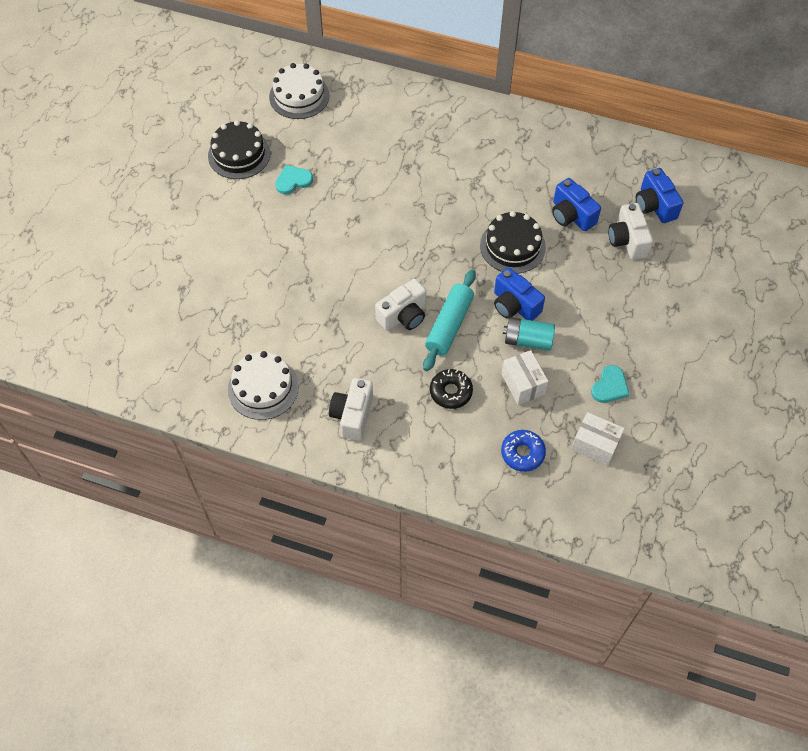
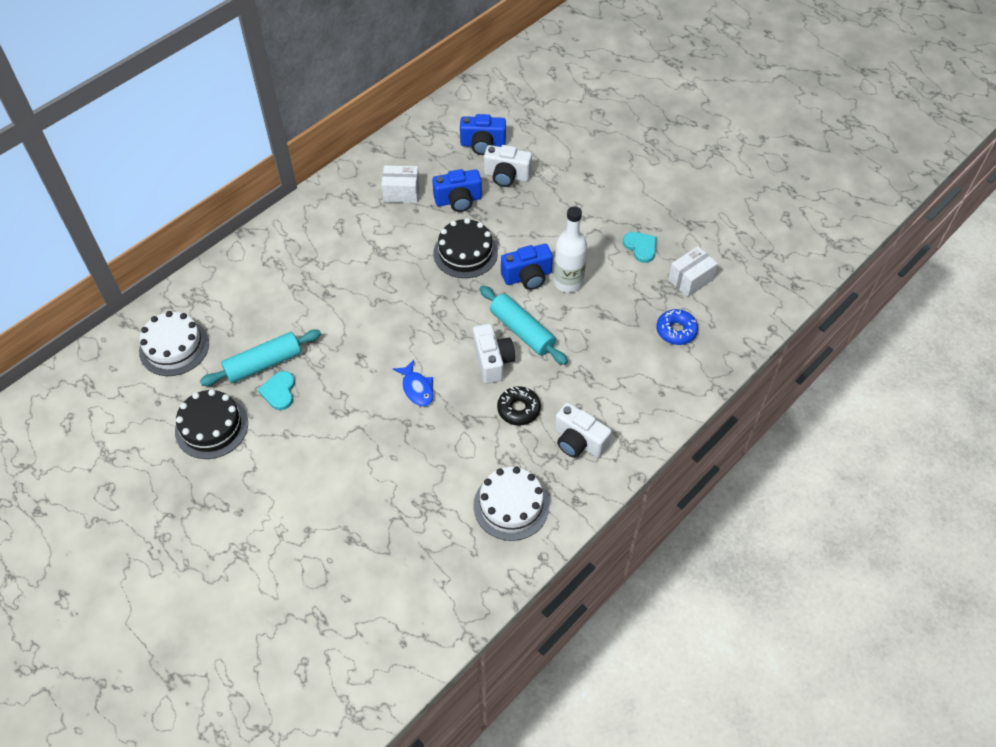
camera: 65 degrees left, 5 degrees down
(314, 158) = (263, 364): none -> turquoise rolling pin
(345, 272) = (417, 388): none -> blue fish
(451, 392) = (591, 357): black donut -> black donut (518, 409)
(523, 384) = (609, 303): white box -> white box (401, 192)
(527, 340) = (568, 282): turquoise battery -> white bottle

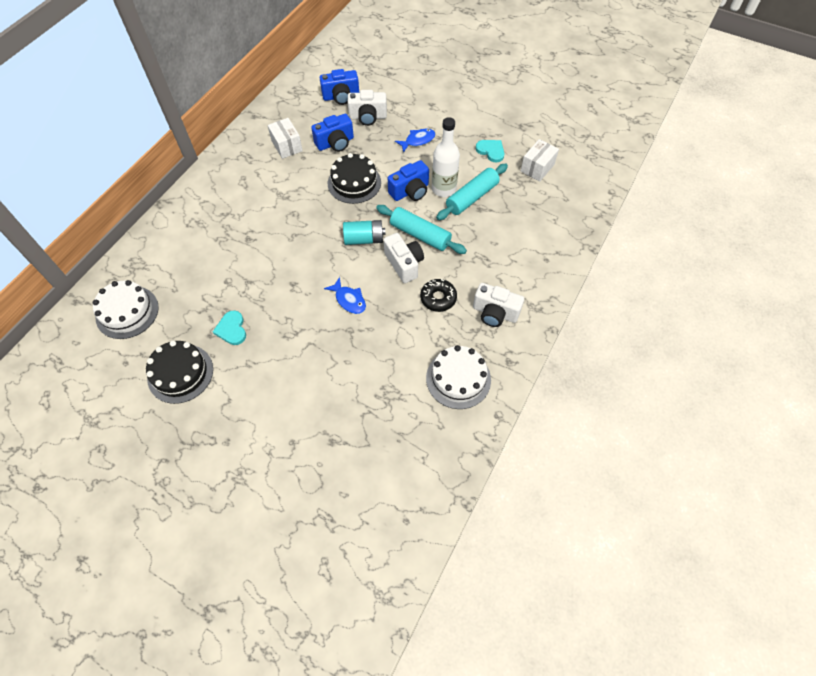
camera: 15 degrees left, 5 degrees up
(263, 364) = (211, 308): turquoise rolling pin -> turquoise rolling pin (472, 197)
(401, 192) = (287, 146): white box -> white box turned 75 degrees clockwise
(456, 322) = (364, 239): none -> turquoise battery
(556, 217) = (418, 140): none -> blue fish
(676, 331) = (540, 209): blue donut -> none

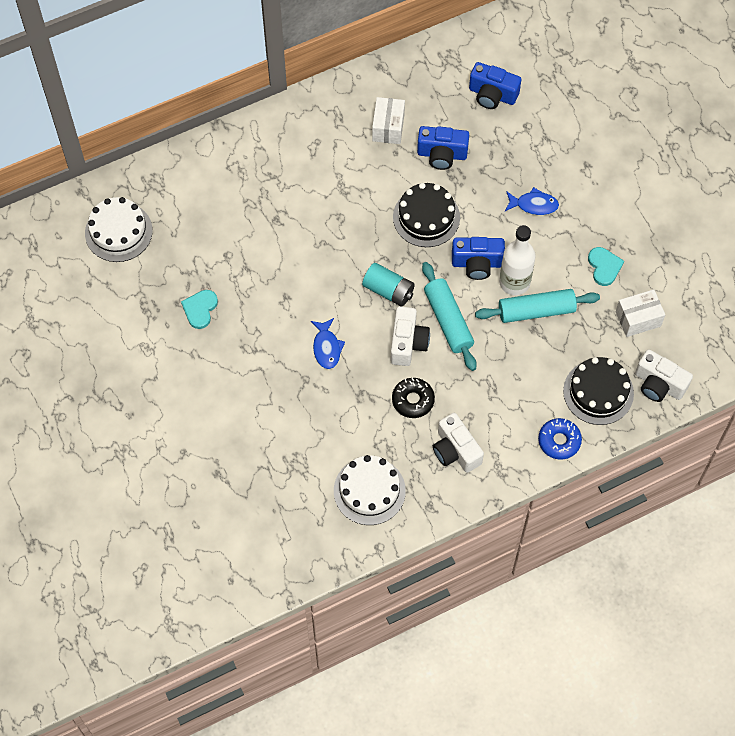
camera: 35 degrees right, 5 degrees up
(180, 373) = (129, 325): black cake -> black cake (598, 392)
(368, 117) = (502, 140): white camera -> white camera (658, 384)
(556, 265) = (559, 441): none -> blue donut

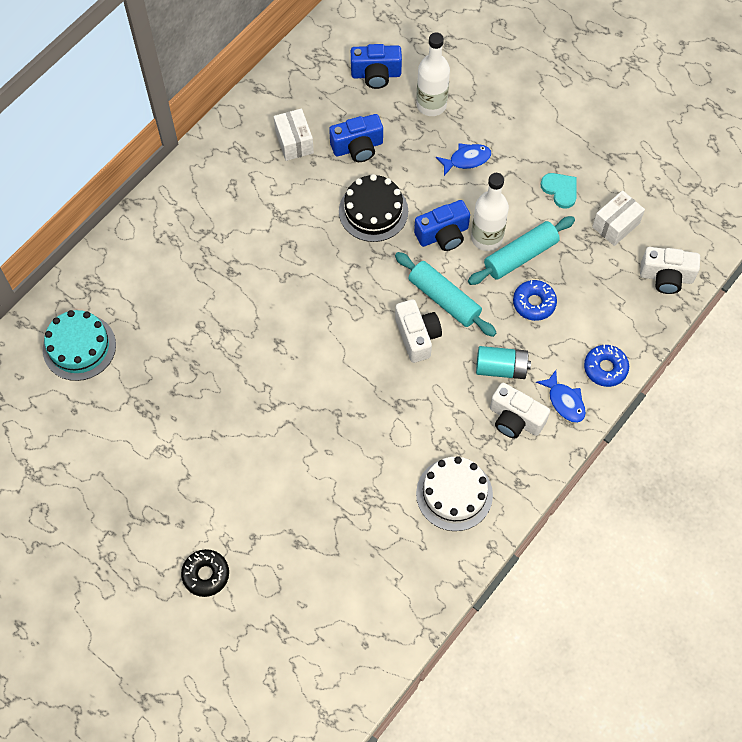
camera: 25 degrees left, 0 degrees up
(118, 232) = (79, 347): white cake -> turquoise cake
(200, 309) = (199, 389): turquoise heart -> none
(326, 347) = (342, 373): blue fish -> blue fish (564, 401)
(388, 290) = (373, 294): turquoise battery -> turquoise battery (501, 368)
(413, 400) = (450, 389): black donut -> black donut (206, 574)
(526, 357) = (534, 303): none -> blue donut
(528, 142) = (431, 105): none -> white bottle
(598, 392) = (616, 307): black cake -> none

